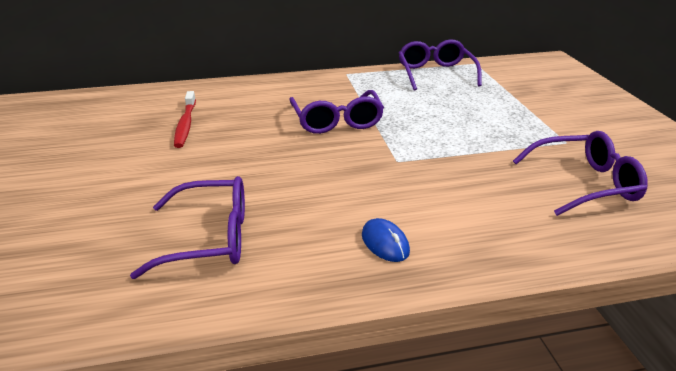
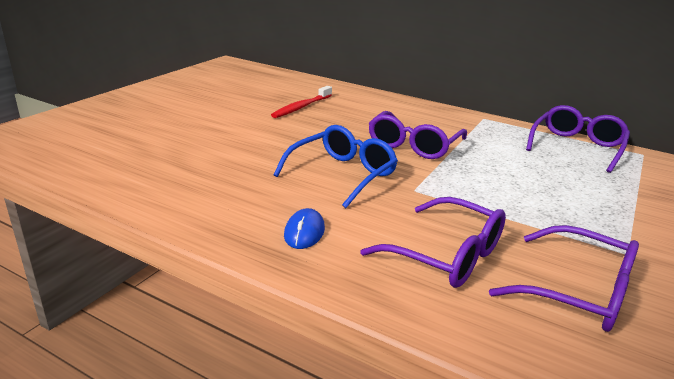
camera: 40 degrees right, 5 degrees down
(210, 238) = (205, 172): purple glasses -> purple glasses (447, 255)
(328, 175) = (342, 174): none -> blue glasses

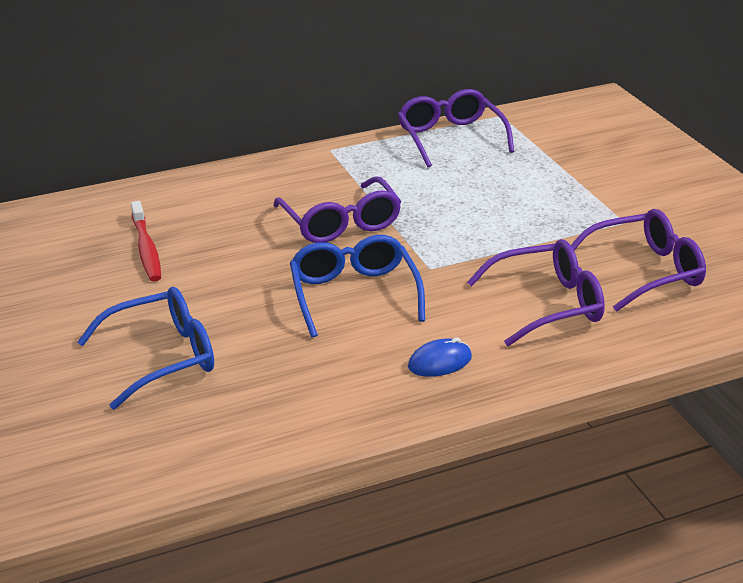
camera: 50 degrees left, 5 degrees up
(203, 142) = (163, 357): none -> blue glasses
(304, 232) = (440, 362): blue mouse -> blue mouse turned 75 degrees counterclockwise

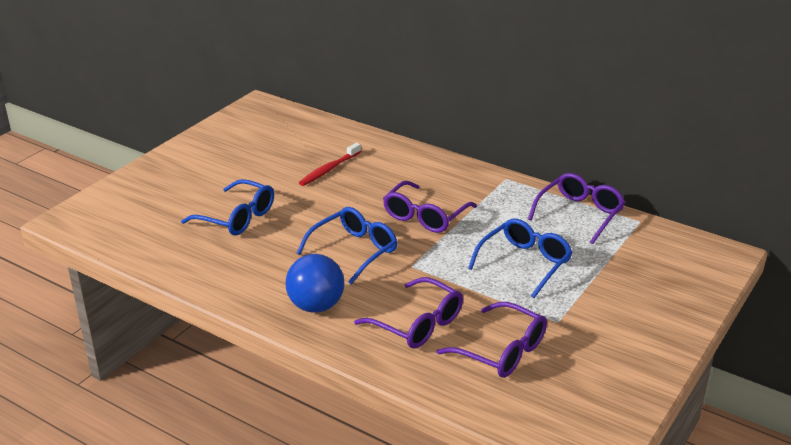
camera: 55 degrees right, 0 degrees up
(440, 362) = (316, 306): blue mouse -> blue ball
(503, 200) = (525, 263): none -> blue glasses

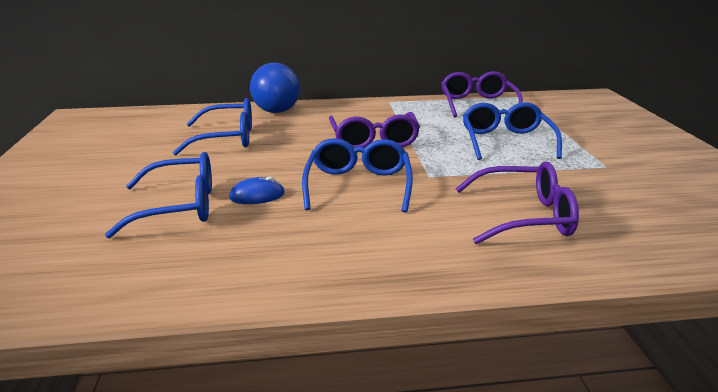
camera: 40 degrees left, 5 degrees down
(286, 230) = (257, 195): none -> blue mouse
(316, 306) = (406, 247): blue ball -> blue ball (276, 111)
(329, 169) = (227, 138): red toothbrush -> blue glasses
(502, 351) = (622, 203): purple glasses -> none

